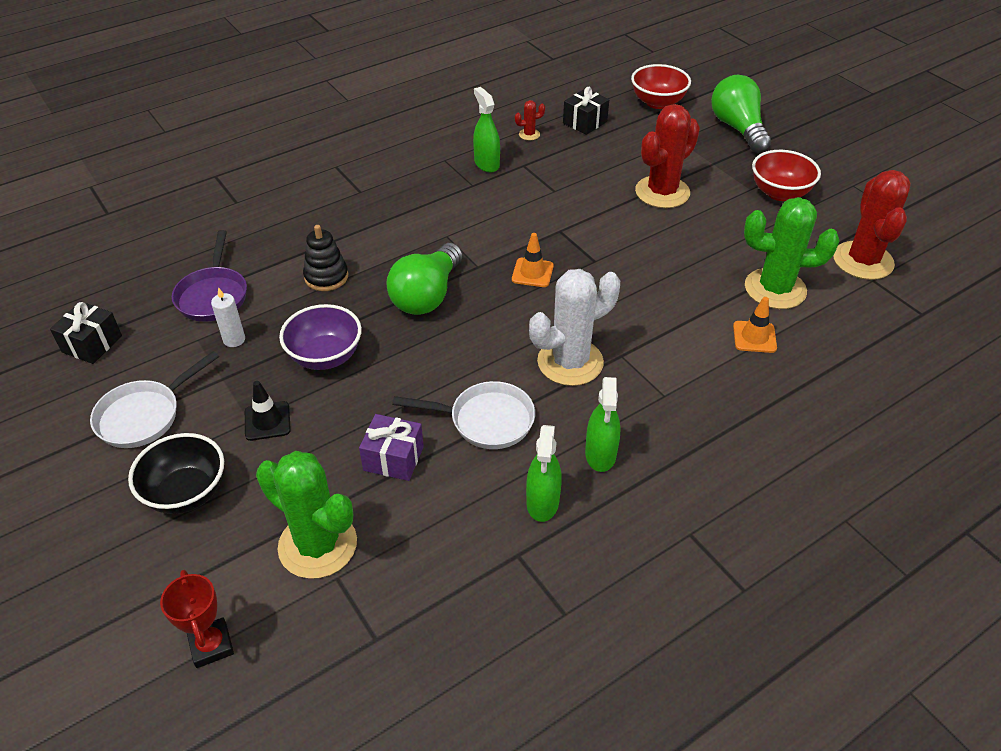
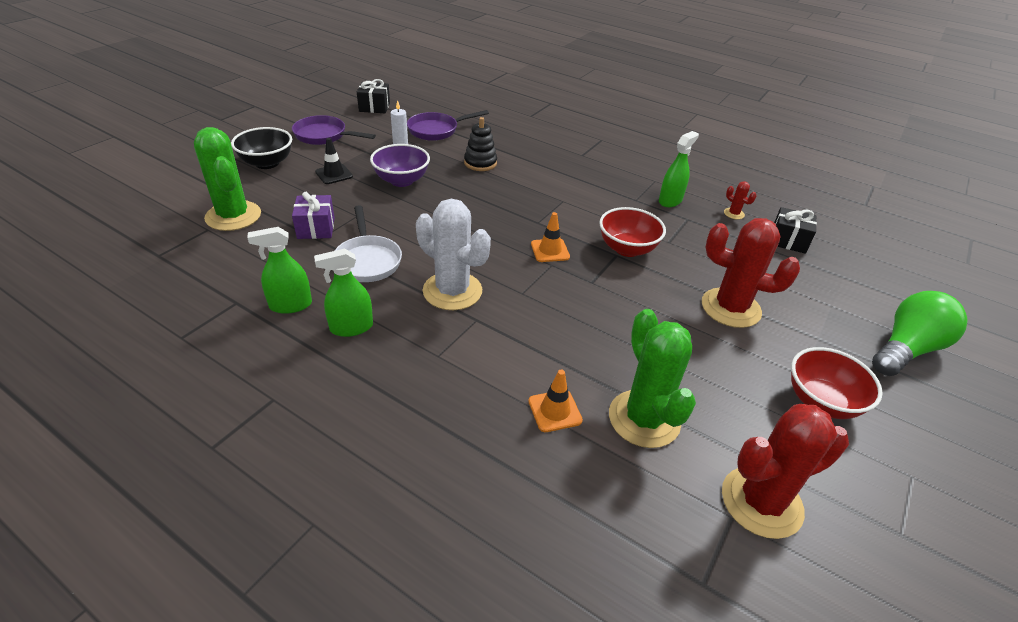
camera: 65 degrees right, 5 degrees down
(144, 416) = (324, 136): white pan -> purple pan
(211, 645) = (154, 199): red trophy -> none
(318, 545) = (233, 216): green cactus -> green cactus turned 45 degrees counterclockwise
(427, 295) = (488, 206): green light bulb -> none
(657, 102) = (878, 281): red bowl -> red bowl (627, 249)

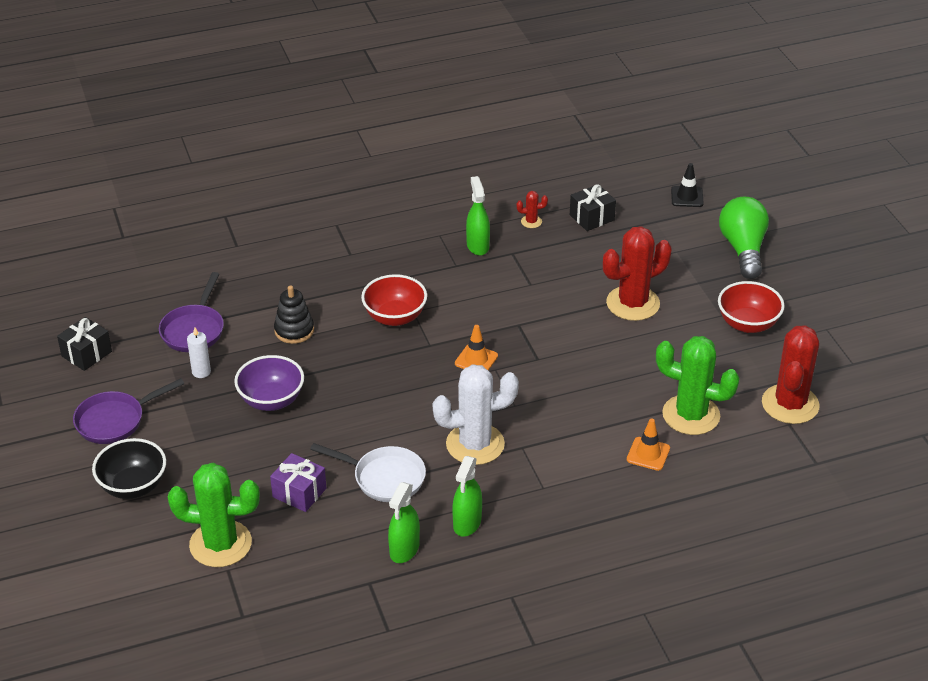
camera: 50 degrees left, 0 degrees up
(334, 174) = (209, 444): black traffic cone -> black traffic cone (687, 197)
(627, 249) = (516, 313): red bowl -> red bowl (395, 317)

